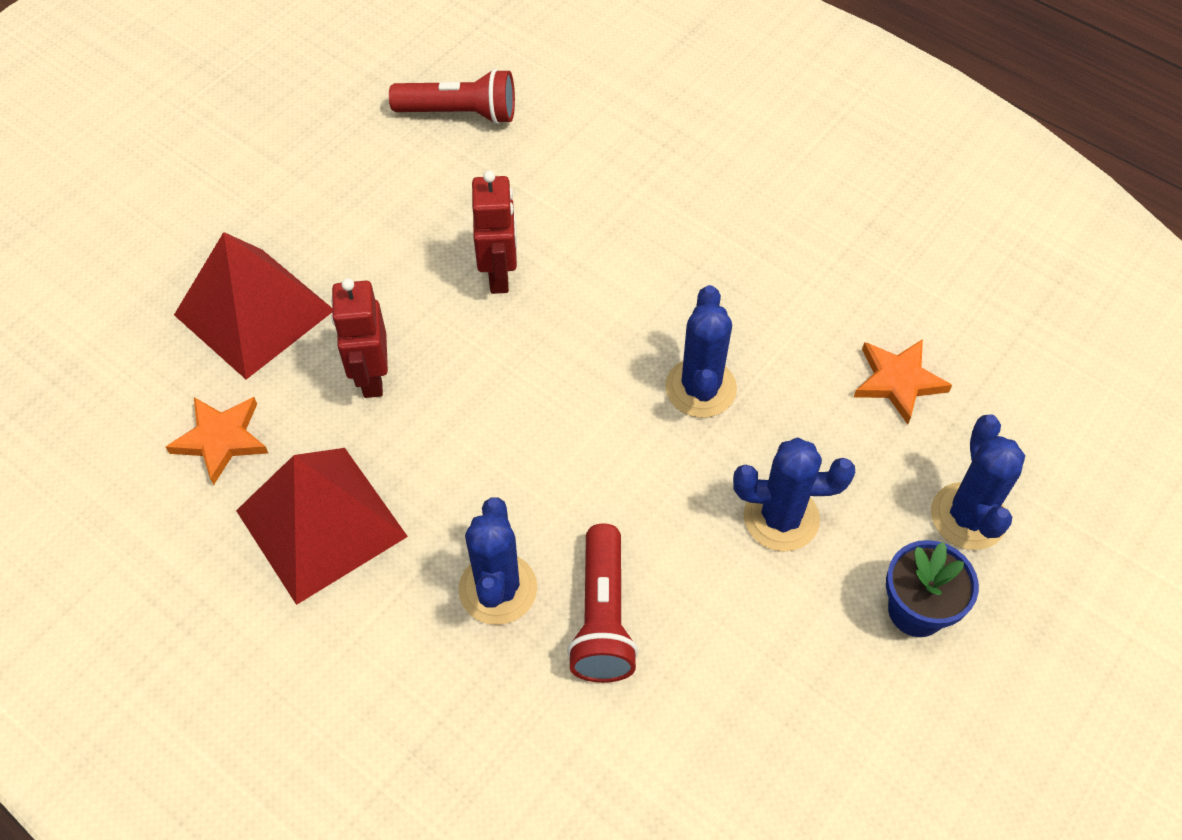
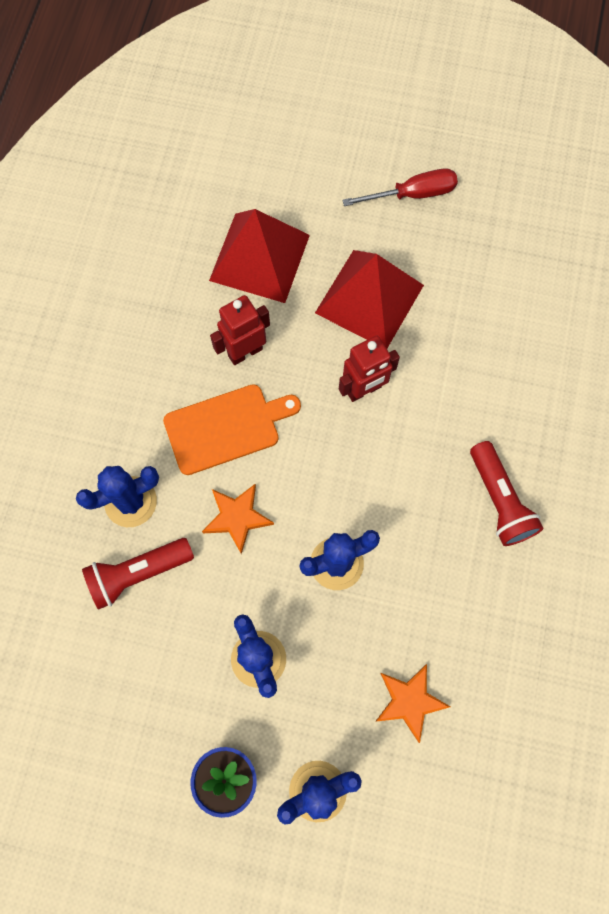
camera: 65 degrees right, 15 degrees up
(221, 439) = (161, 291): orange star -> orange star (237, 517)
(285, 132) = (412, 194): none -> red screwdriver
(321, 523) = (130, 377): red pyramid -> red pyramid (369, 298)
(460, 113) = (492, 294): red flashlight -> red flashlight (499, 500)
(461, 437) = (226, 428): none -> orange cutting board

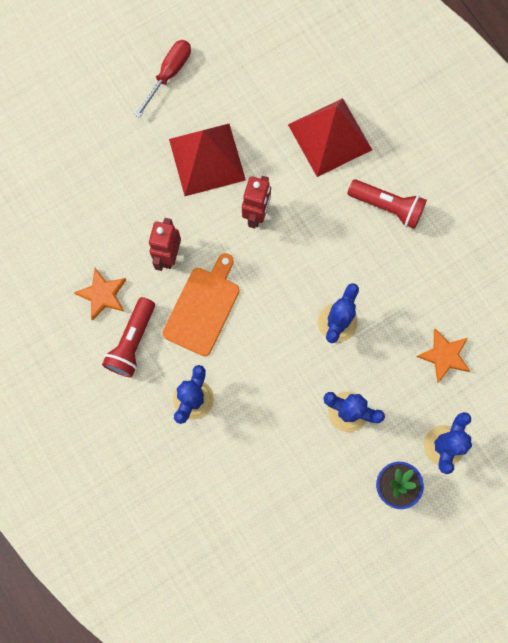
camera: 45 degrees left, 5 degrees up
(138, 574) = (238, 432): red flashlight -> red flashlight (132, 342)
(237, 517) = (260, 350): orange star -> orange star (103, 295)
(259, 257) = (119, 193): red pyramid -> red pyramid (329, 137)

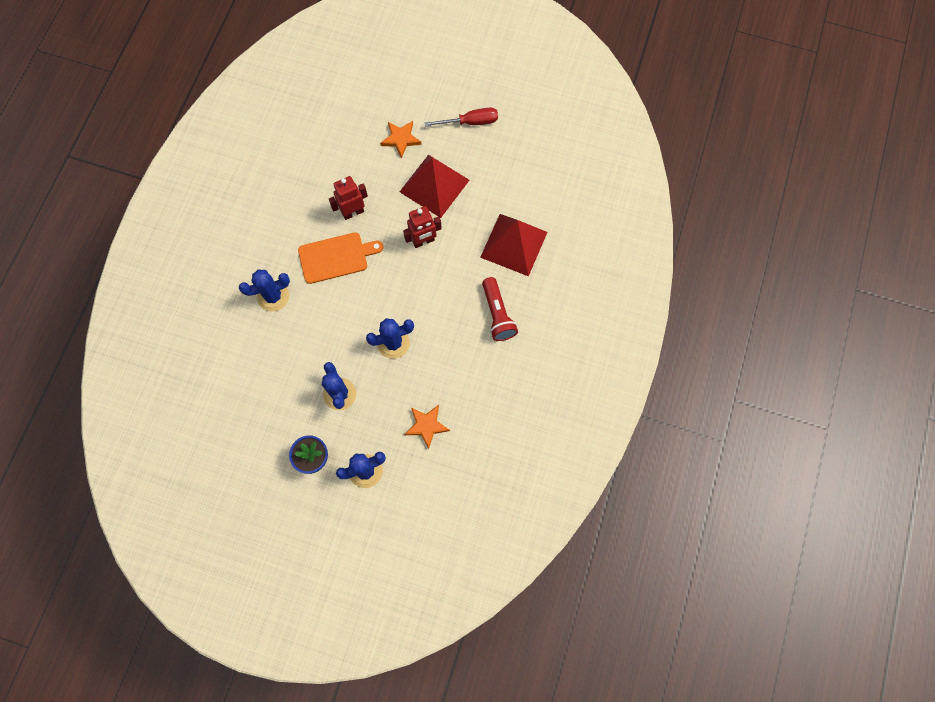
camera: 50 degrees right, 5 degrees down
(103, 295) = (296, 195): orange star -> orange star (401, 139)
(132, 342) = (281, 235): red flashlight -> none

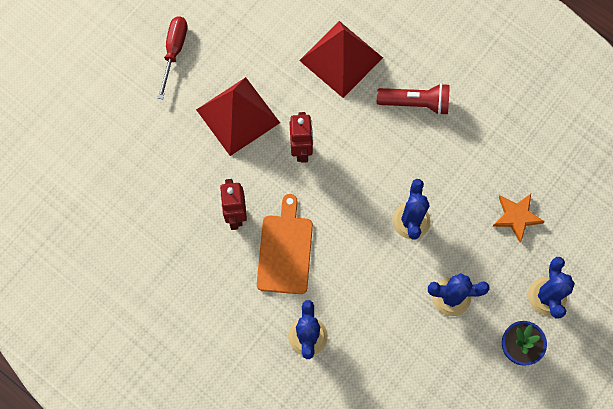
camera: 70 degrees left, 0 degrees up
(401, 139) = (164, 132): orange star -> none

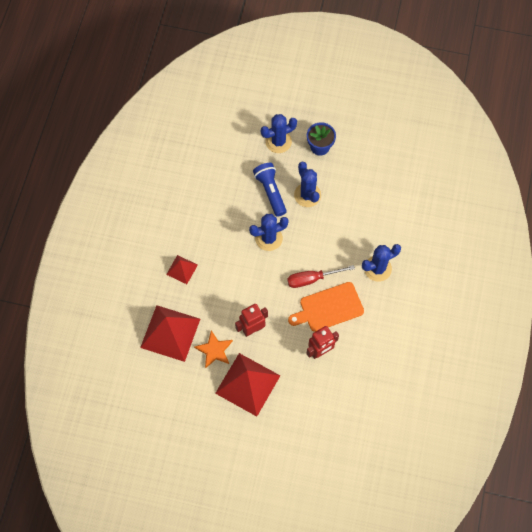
camera: 115 degrees left, 5 degrees down
(174, 51) = (218, 455): red screwdriver -> red screwdriver (312, 279)
(415, 103) = (182, 269): red flashlight -> red pyramid
(476, 252) = (270, 192): none -> blue flashlight
(516, 217) = (234, 177): orange star -> orange star (214, 350)

